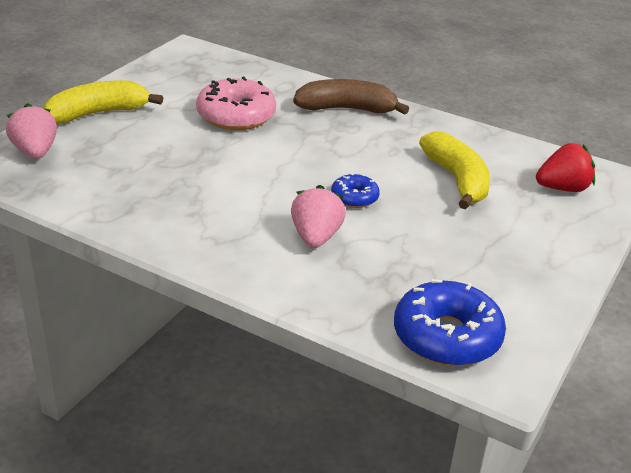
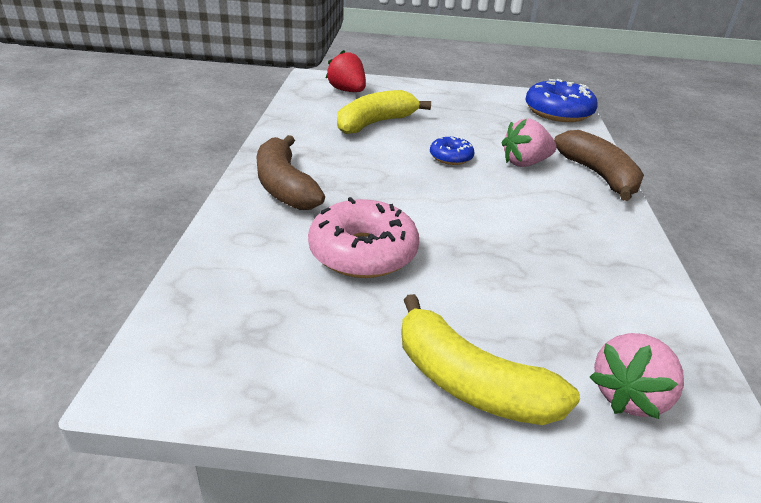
camera: 115 degrees left, 0 degrees up
(259, 274) = (598, 175): none -> brown banana

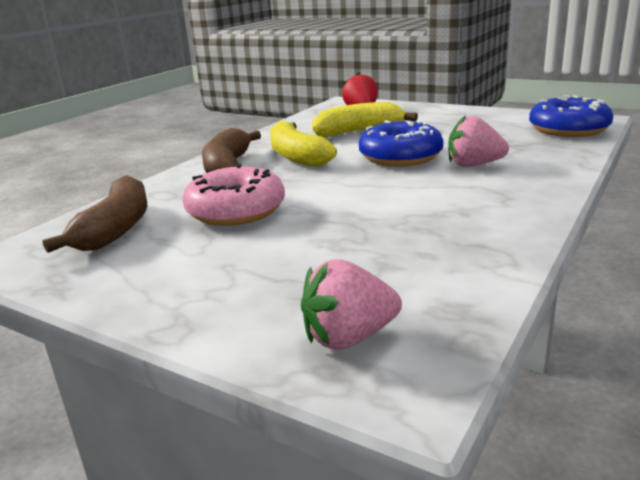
camera: 30 degrees right, 10 degrees down
(451, 157) = (400, 157): blue donut -> blue donut, size x1.87
(470, 383) = (213, 301): yellow banana -> yellow banana (297, 156)
(598, 175) = (548, 179): brown banana -> brown banana (116, 228)

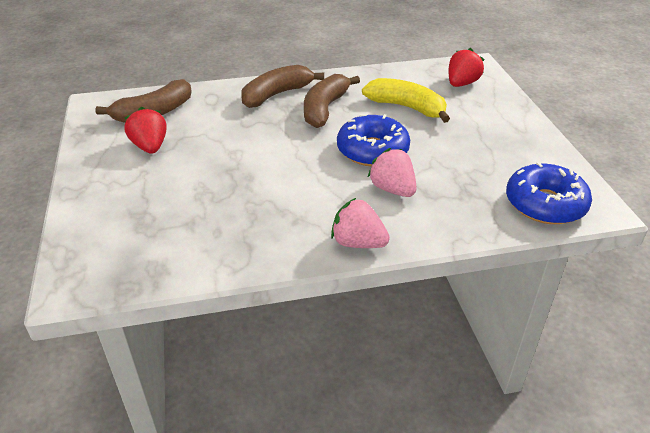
camera: 45 degrees right, 15 degrees up
(182, 248) = (150, 147): none -> red strawberry
(236, 211) = (213, 136): pink donut -> none
(297, 156) = (325, 109): yellow banana -> brown banana
(349, 337) = (102, 247): pink strawberry -> pink strawberry (358, 243)

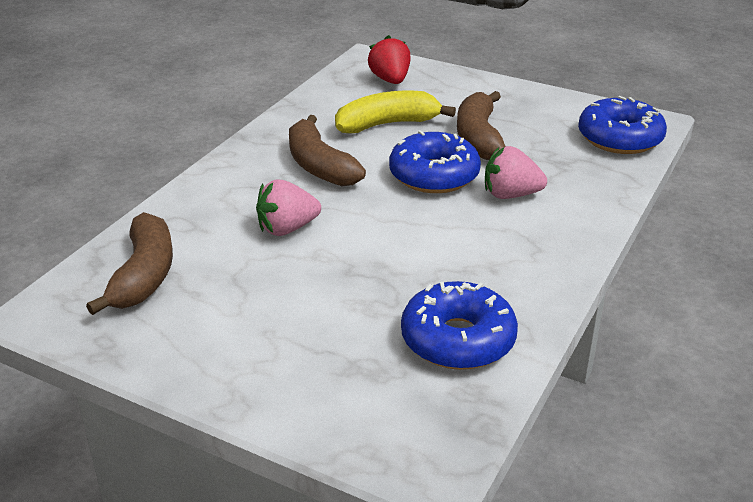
camera: 50 degrees left, 5 degrees down
(150, 147) = (219, 307): red strawberry -> none
(203, 240) = (458, 339): none -> blue donut
(276, 94) = (244, 180): brown banana -> brown banana (478, 137)
(358, 243) = (568, 250): pink strawberry -> pink strawberry (287, 229)

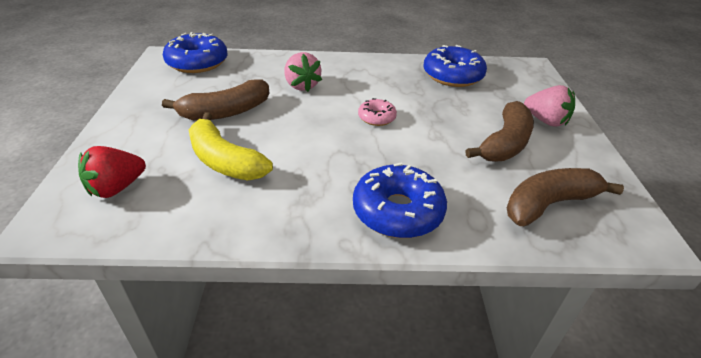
camera: 120 degrees left, 5 degrees up
(287, 229) = (425, 159): pink strawberry -> pink strawberry (545, 121)
(319, 166) = (325, 175): brown banana -> brown banana (505, 143)
(392, 225) = (376, 118): none -> pink donut
(434, 175) = (298, 117): blue donut -> blue donut (397, 211)

